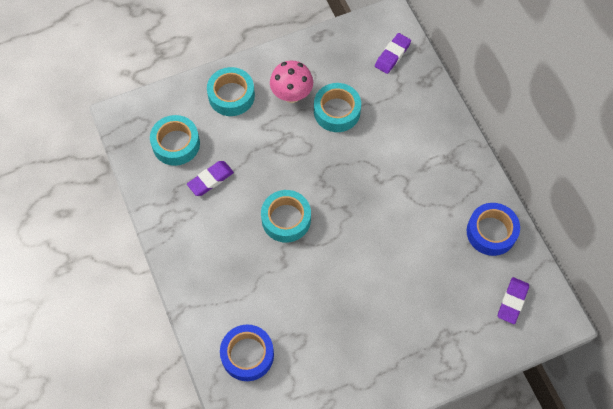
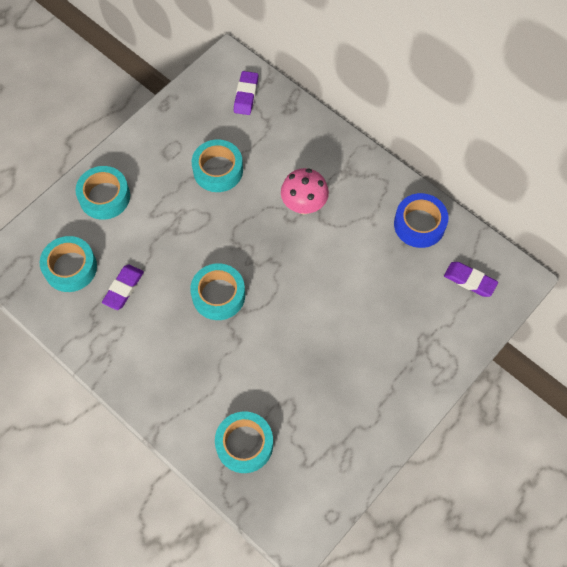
camera: 25 degrees left, 0 degrees up
(247, 355) = (244, 444): blue tape -> turquoise tape
(291, 95) = (165, 172): pink mushroom -> pink mushroom (304, 205)
(512, 301) = (469, 280): purple eraser -> purple eraser turned 60 degrees counterclockwise

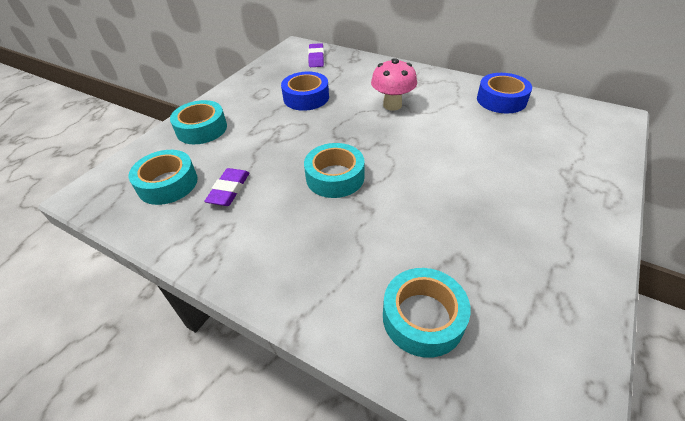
camera: 10 degrees left, 20 degrees down
(218, 170) = (306, 97): turquoise tape -> blue tape
(469, 280) = (574, 125): purple eraser -> none

